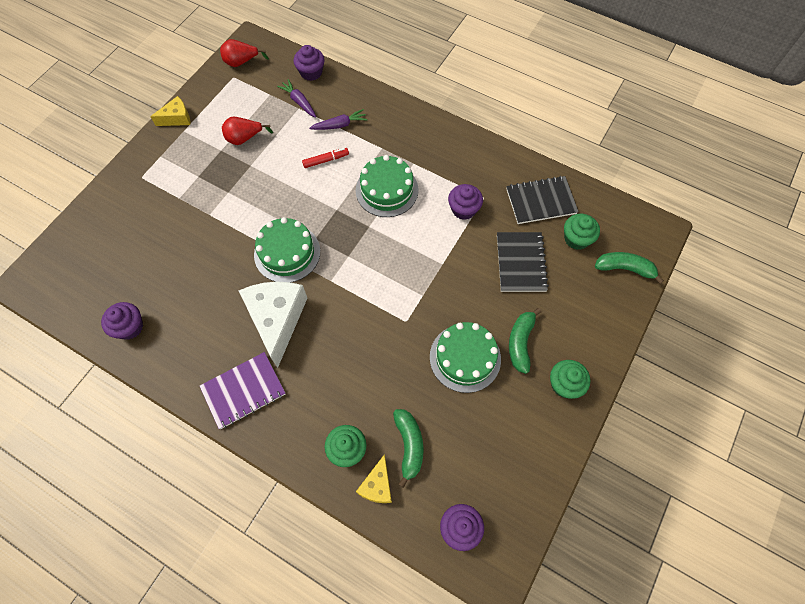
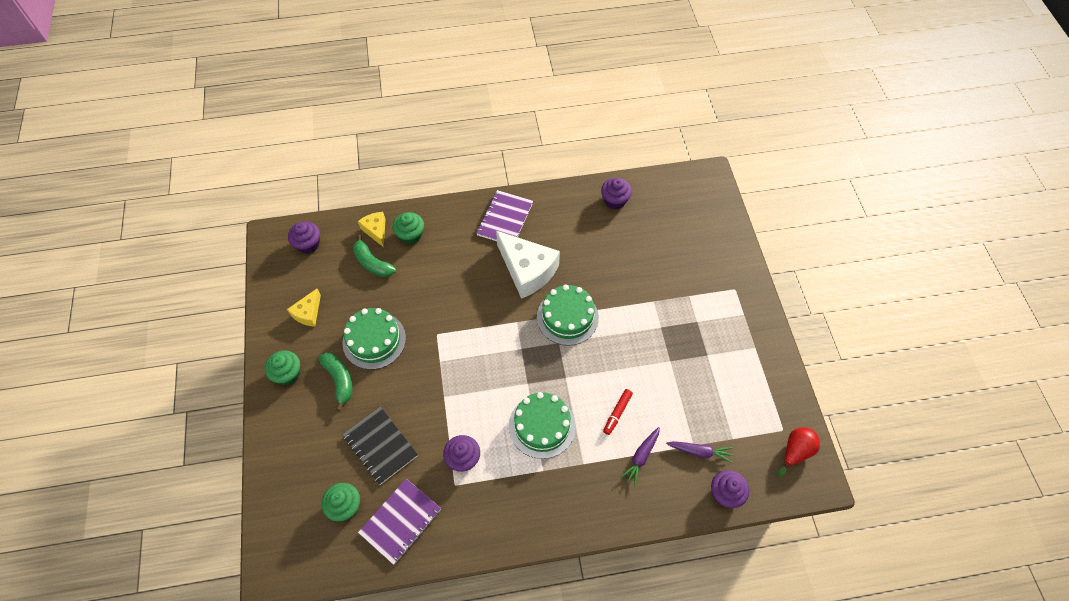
camera: 140 degrees right, 5 degrees down
(177, 118) = (774, 354): yellow cheese -> yellow cheese (308, 313)
(244, 138) = (702, 379): red pear -> none
(541, 201) = (400, 521): black notebook -> purple notebook
(624, 268) = (286, 508): green banana -> none

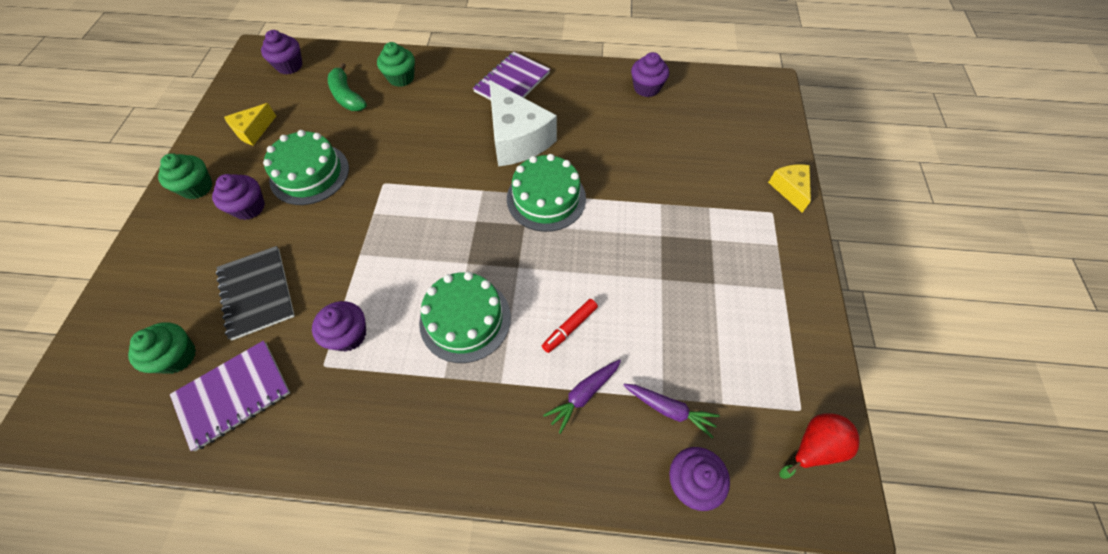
camera: 15 degrees right, 0 degrees up
(339, 380) = (249, 207): green banana -> purple cupcake
(376, 231) = (366, 67): yellow cheese -> yellow cheese (789, 189)

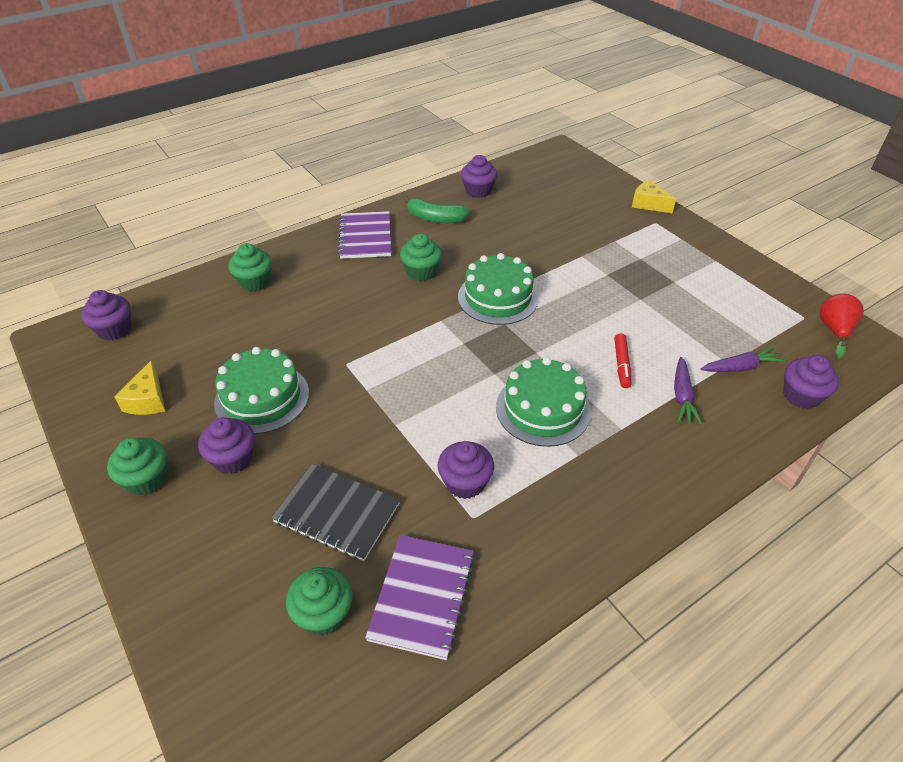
camera: 40 degrees left, 15 degrees down
(347, 96) = (217, 321): green banana -> green banana (435, 218)
(517, 138) = (421, 272): white cheese -> green cupcake

